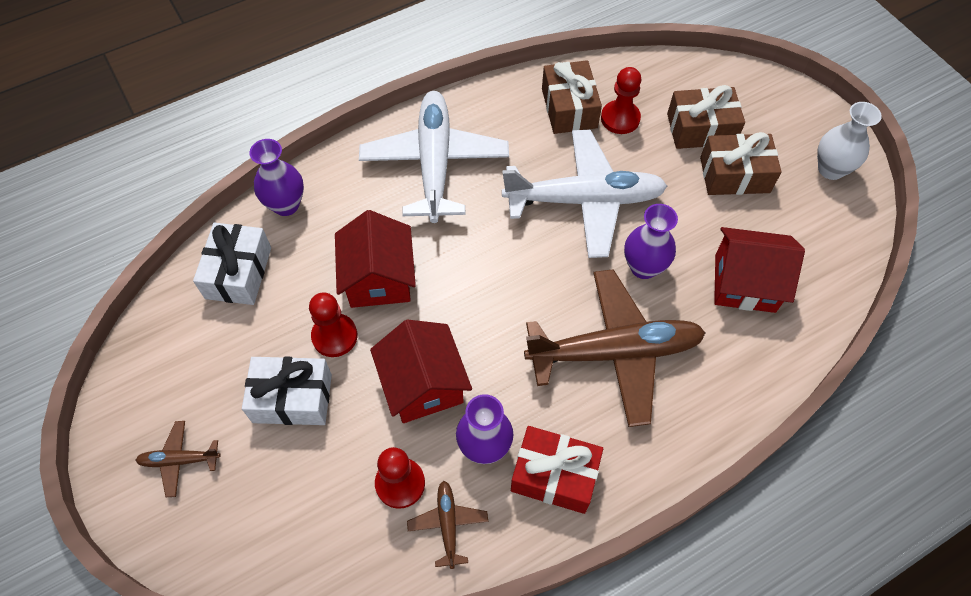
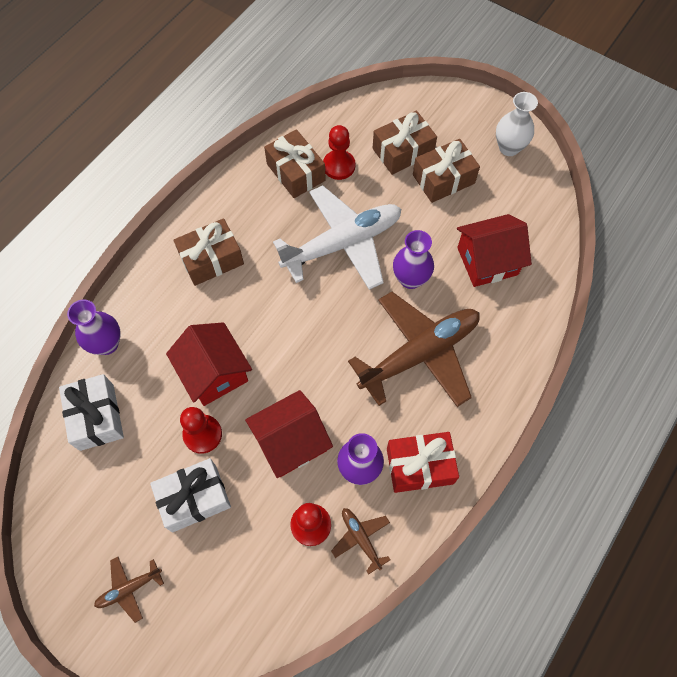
camera: 25 degrees left, 5 degrees up
(423, 384) = (291, 442): red house -> red house turned 75 degrees counterclockwise
(435, 163) = (211, 259): white plane -> brown gift

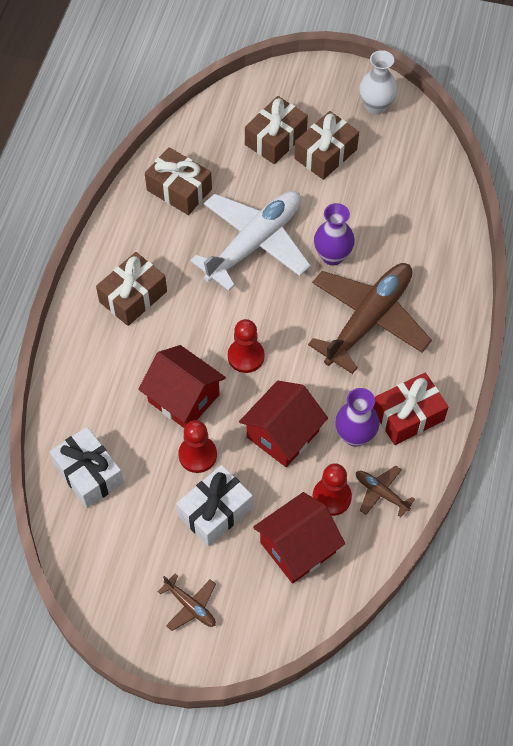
camera: 20 degrees left, 5 degrees down
(107, 344) = (66, 406): purple vase -> none
(129, 588) = (190, 606): brown plane -> brown plane turned 90 degrees counterclockwise
(339, 166) = (219, 171): red pawn -> red pawn (246, 356)
(487, 261) = (397, 218): red house -> red house (298, 547)

